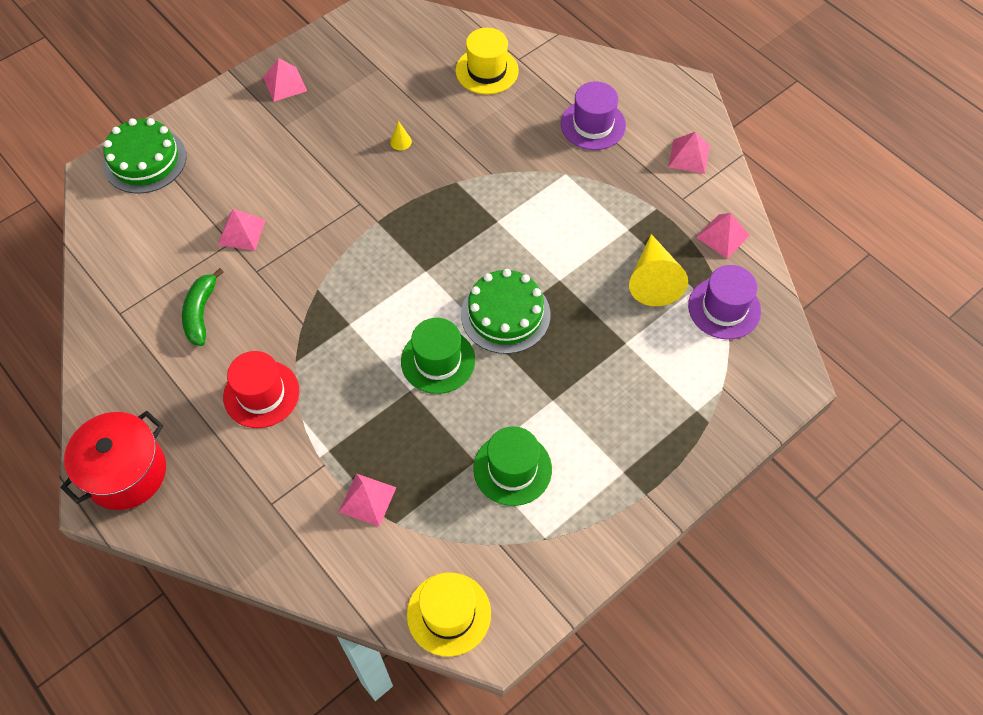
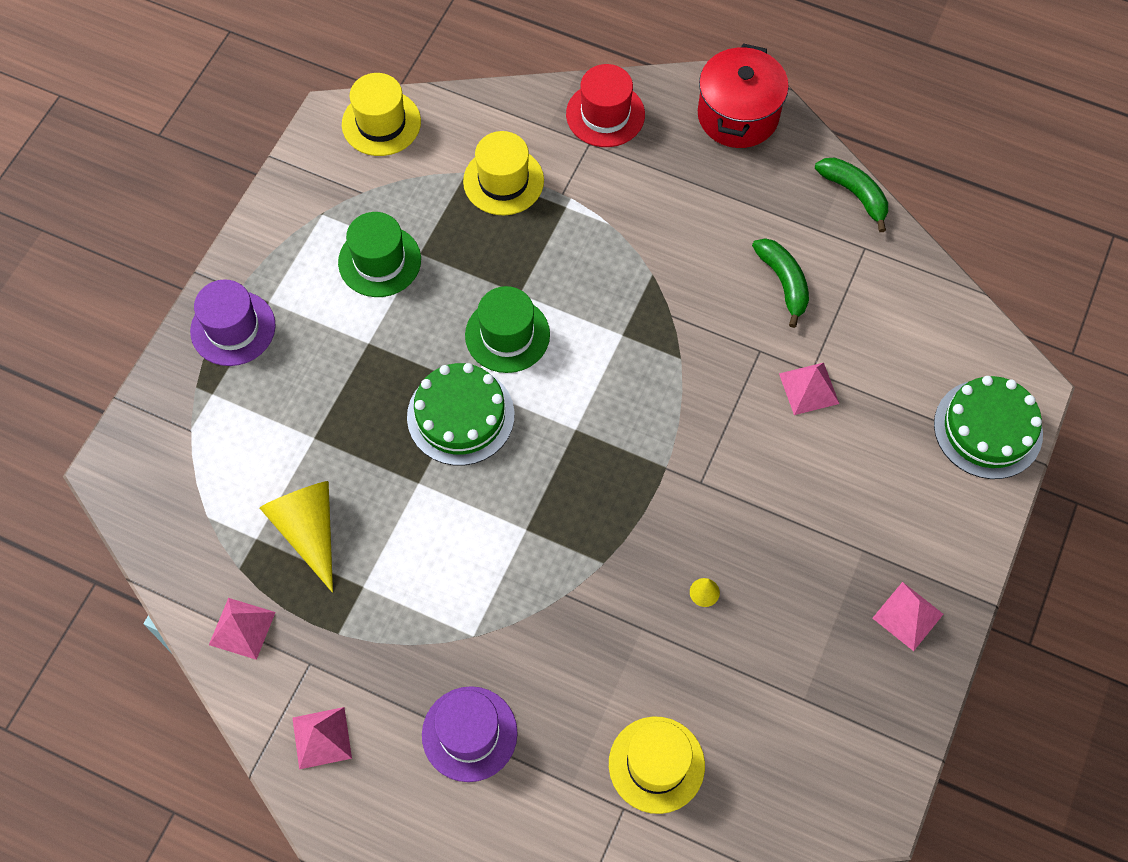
camera: 155 degrees right, 5 degrees up
(90, 359) = (854, 194): none -> green banana
(261, 394) = (664, 230): red hat -> red hat (605, 114)
(367, 499) = (503, 181): pink pyramid -> yellow hat
(724, 308) = (214, 528): purple hat -> purple hat (233, 328)

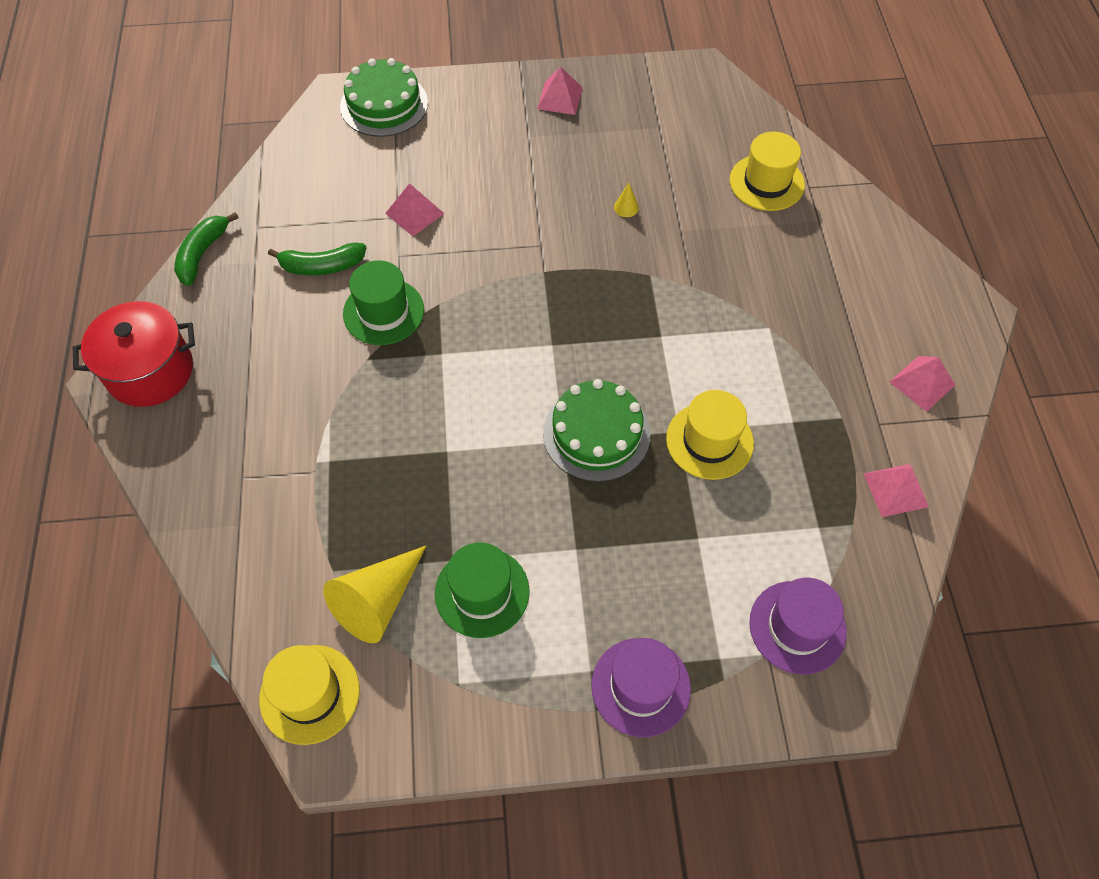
camera: 120 degrees left, 5 degrees down
(308, 530) = (780, 491): yellow cone -> yellow cone (377, 601)
(469, 734) = (838, 293): purple hat -> purple hat (797, 627)
(503, 181) = (326, 530): yellow hat -> yellow hat (709, 441)
(507, 335) = (495, 439): green hat -> green hat (383, 312)
(605, 114) = (198, 481): red hat -> none
(783, 282) = (322, 266): green banana -> green banana turned 135 degrees counterclockwise

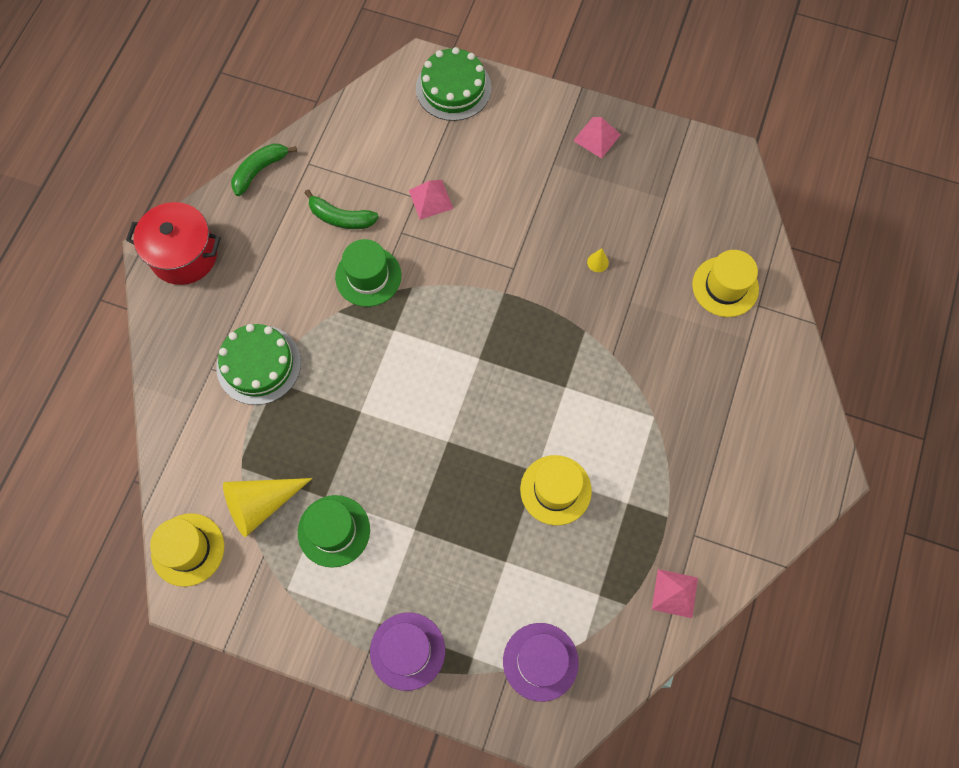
camera: 25 degrees right, 10 degrees up
(596, 433) = (475, 446): green cake -> green cake (258, 364)
(922, 383) = (748, 517): pink pyramid -> none

